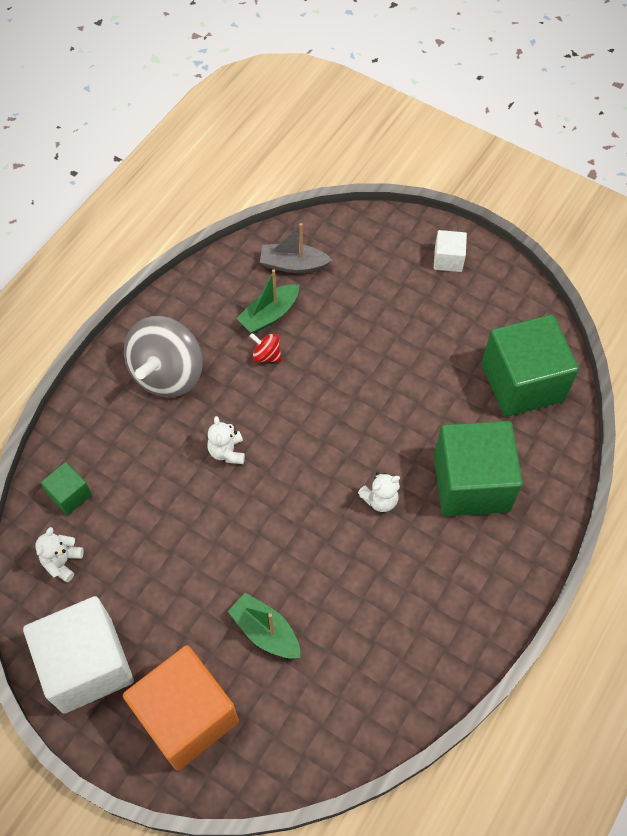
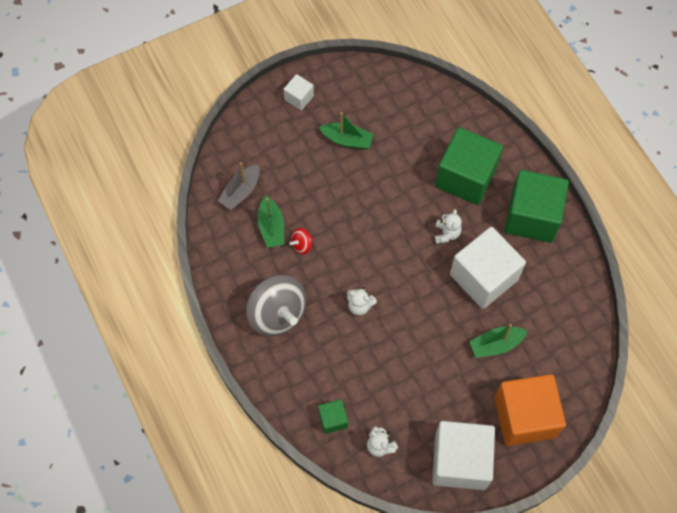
camera: 60 degrees left, 5 degrees up
(349, 571) = (483, 277): none -> white cube
(429, 333) = (347, 140): none -> green boat
(522, 382) = (415, 109): green cube -> green cube (531, 217)

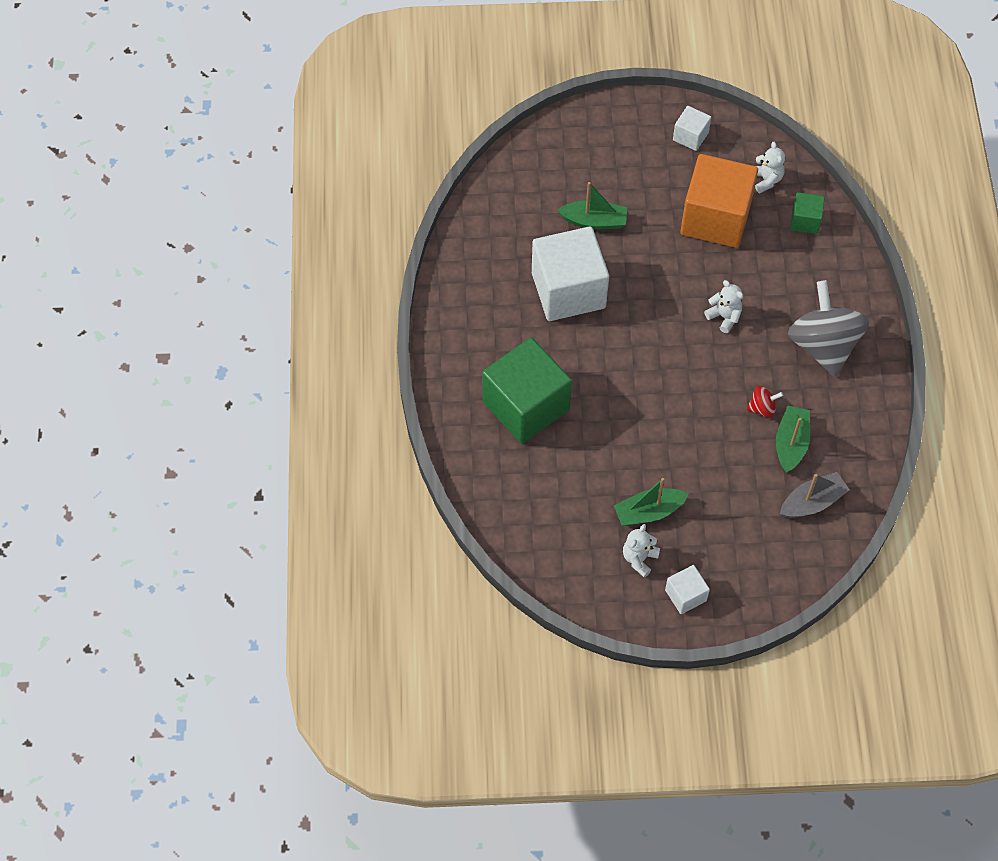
camera: 155 degrees left, 5 degrees down
(347, 140) = (648, 512): green boat -> green boat turned 60 degrees counterclockwise
(446, 234) = (584, 352): white teddy bear -> white teddy bear (639, 558)
(460, 461) = (690, 136): white cube -> white cube, size x0.47
(524, 417) = (602, 147): orange cube -> orange cube (715, 218)
(531, 217) = (475, 330): green cube -> none

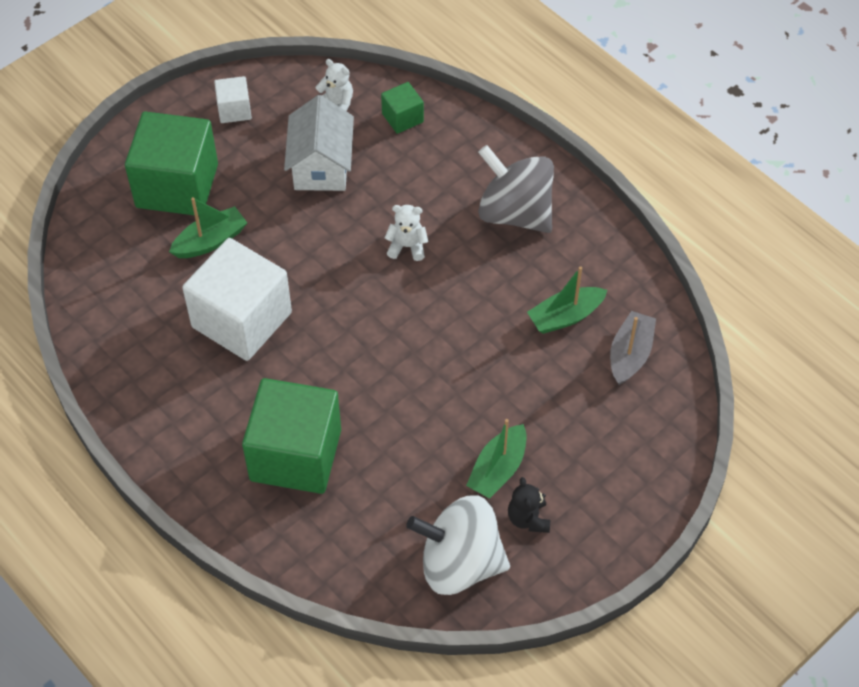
camera: 40 degrees left, 5 degrees down
(569, 553) = (460, 563): none -> white spinning top
(605, 166) = (177, 186): none -> green cube
(639, 558) = (528, 518): white teddy bear -> black teddy bear
(685, 595) = (599, 520): white cube -> none
(715, 218) = (321, 166): orange cube -> white house
(762, 408) = (513, 303): red spinning top -> none
(791, 443) = (565, 316): green boat -> green boat turned 90 degrees counterclockwise

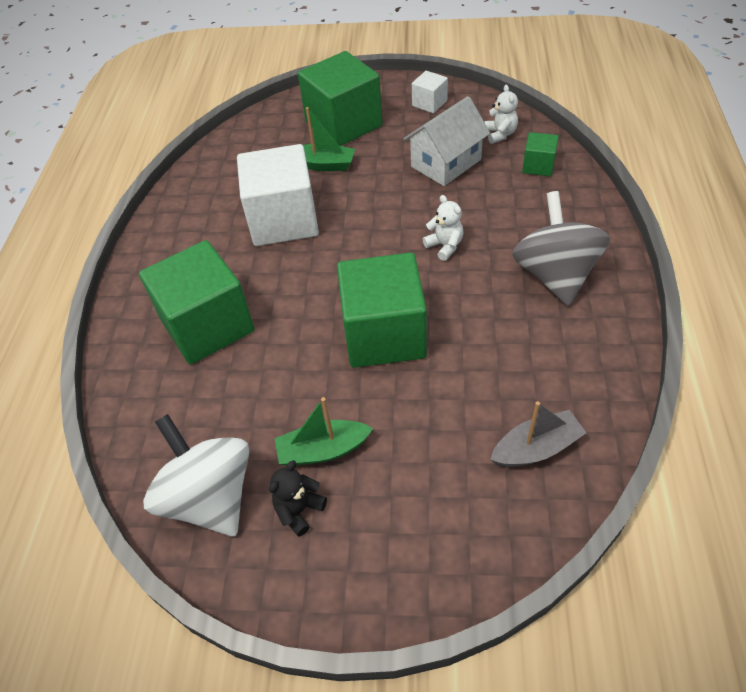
camera: 50 degrees right, 5 degrees down
(443, 354) = (384, 334): none -> green cube
(565, 316) = (511, 376): green boat -> none

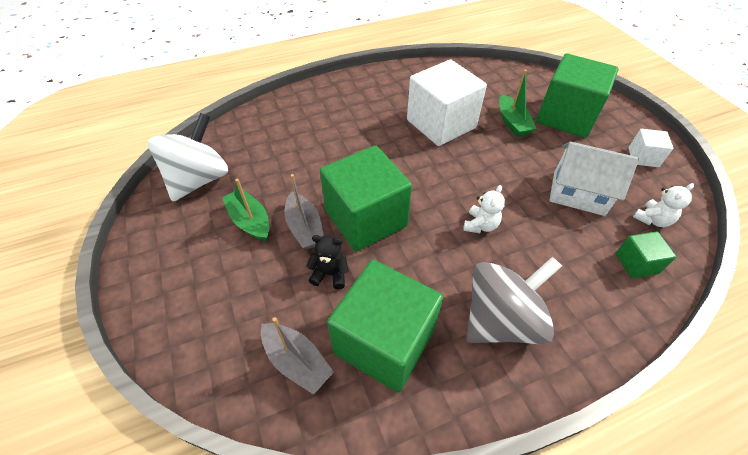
camera: 60 degrees right, 0 degrees up
(207, 326) = (327, 126): green cube -> green cube (384, 341)
(299, 510) = (200, 226): black teddy bear -> black teddy bear (330, 274)
(366, 395) = (305, 228): none -> grey boat

